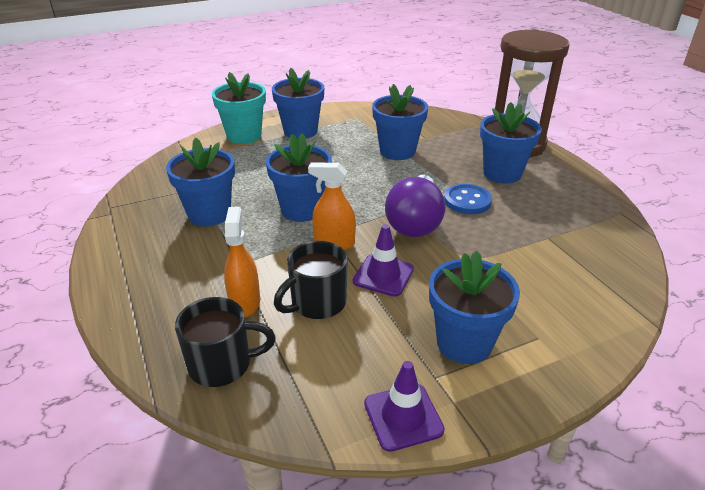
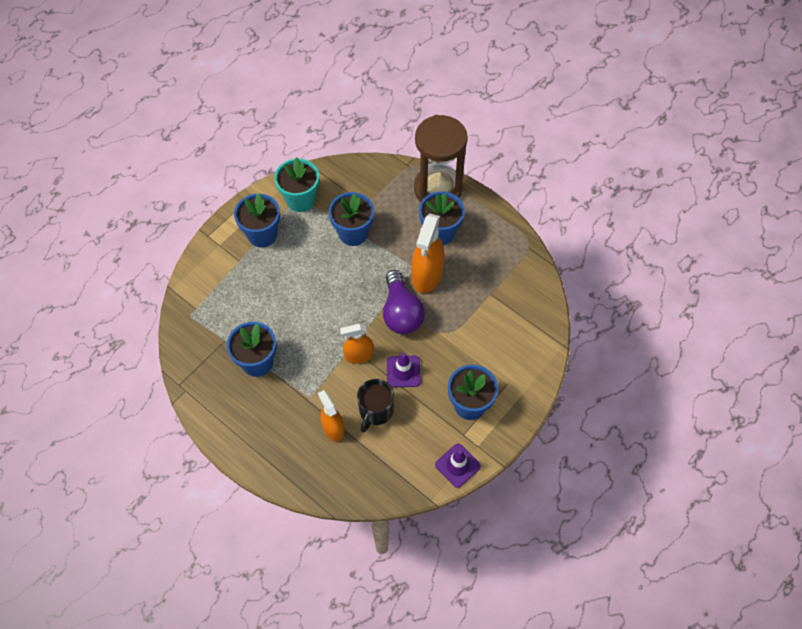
camera: 25 degrees left, 25 degrees up
(222, 364) = (349, 476): black mug -> none
(244, 136) = (219, 259): turquoise flower pot -> turquoise flower pot (300, 200)
(302, 209) = (319, 331): blue flower pot -> none
(467, 201) = (427, 275): blue button -> orange spray bottle

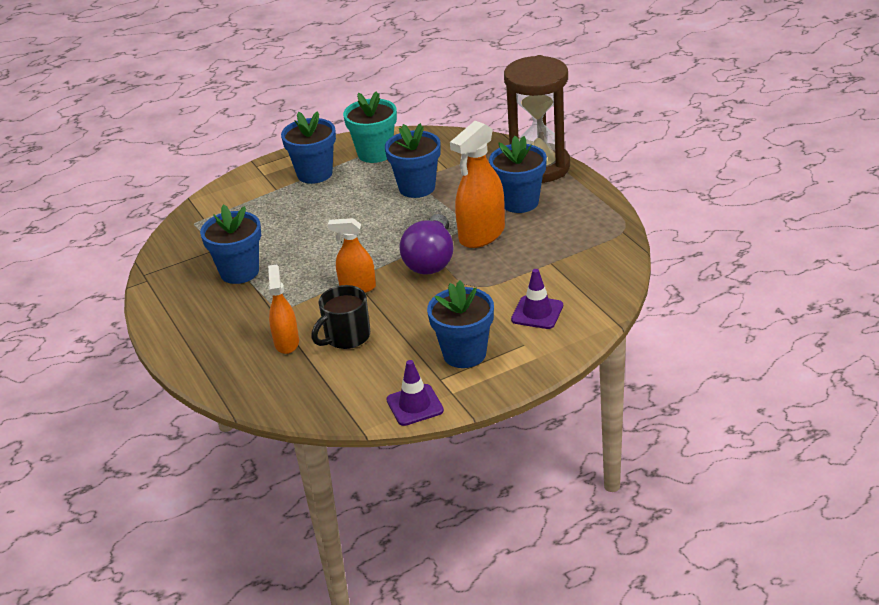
camera: 25 degrees right, 25 degrees down
(403, 371) = (401, 310): purple traffic cone -> purple traffic cone (537, 313)

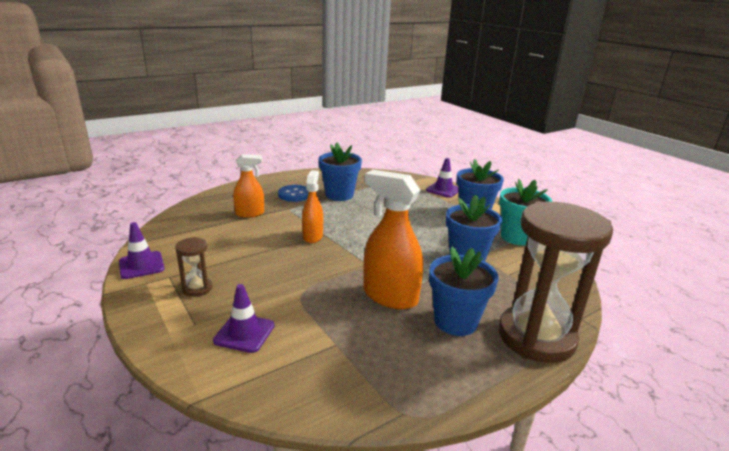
camera: 80 degrees right, 10 degrees down
(230, 310) = (294, 194): none -> blue button
(240, 189) = (443, 190): none -> purple traffic cone
(346, 337) = (247, 234): black mug -> none
(431, 260) = (347, 268): purple light bulb -> none
(464, 354) = (197, 288): blue flower pot -> brown hourglass

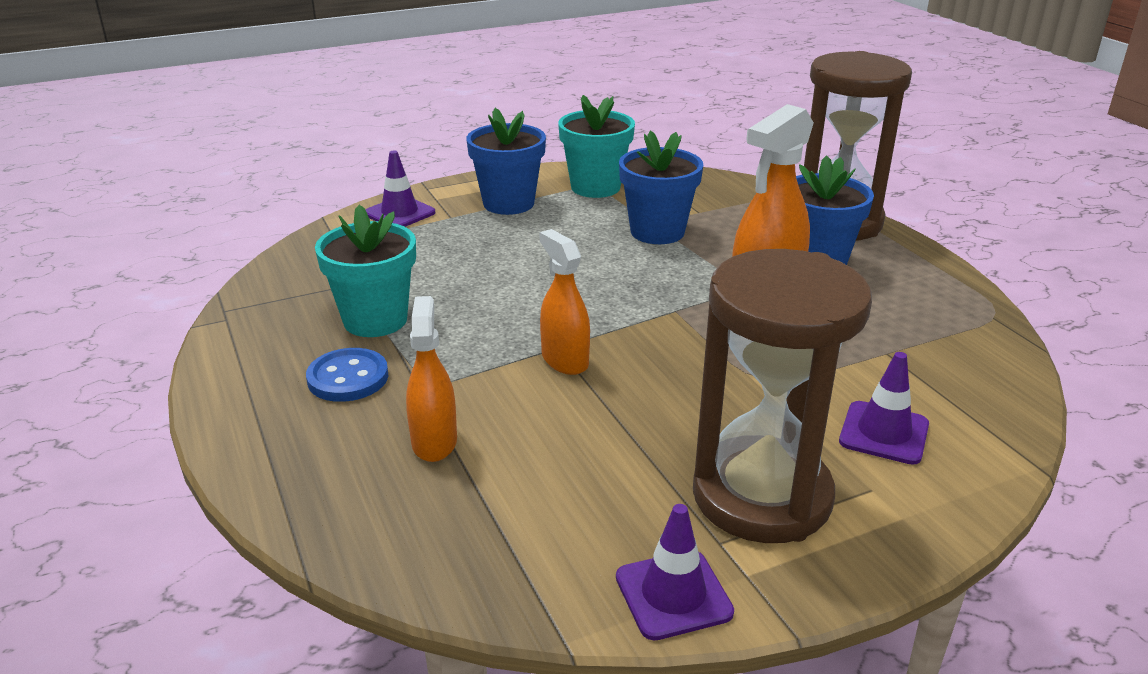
camera: 80 degrees left, 5 degrees up
(197, 288) = (761, 496): brown hourglass -> brown hourglass, size x2.36
(312, 236) = (564, 360): orange spray bottle -> orange spray bottle turned 45 degrees clockwise
(339, 195) = (375, 320): blue flower pot -> turquoise flower pot

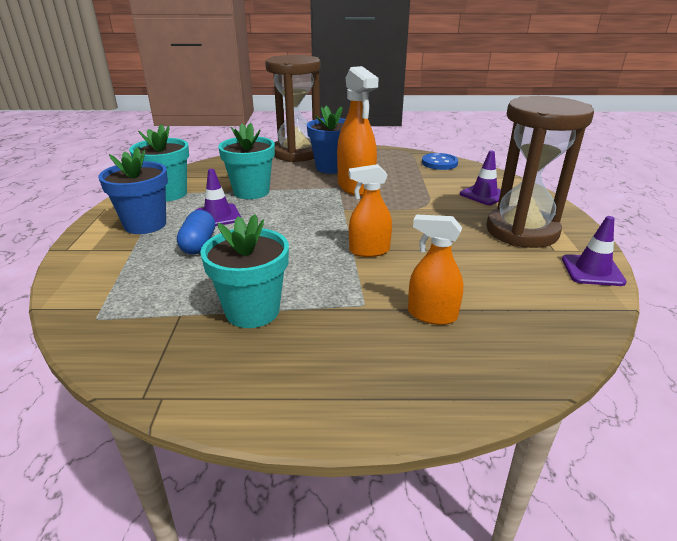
camera: 65 degrees left, 0 degrees up
(348, 378) = (326, 338): blue button -> blue button (439, 163)
(399, 213) = (91, 269): purple traffic cone -> purple traffic cone (218, 216)
(489, 246) = (198, 244): none -> blue capsule
(657, 232) = (251, 192): blue flower pot -> turquoise flower pot

